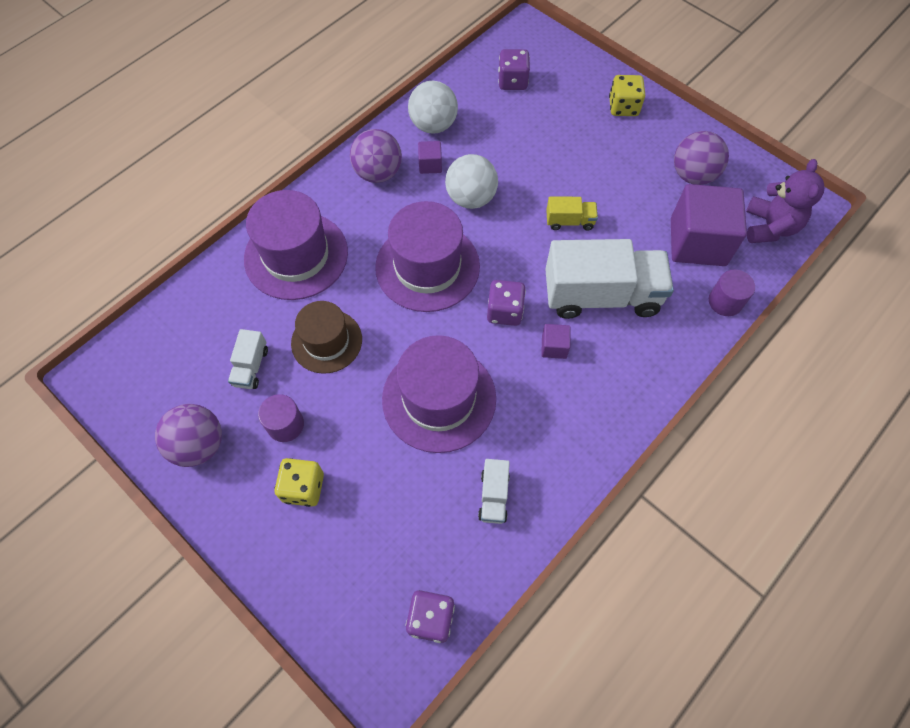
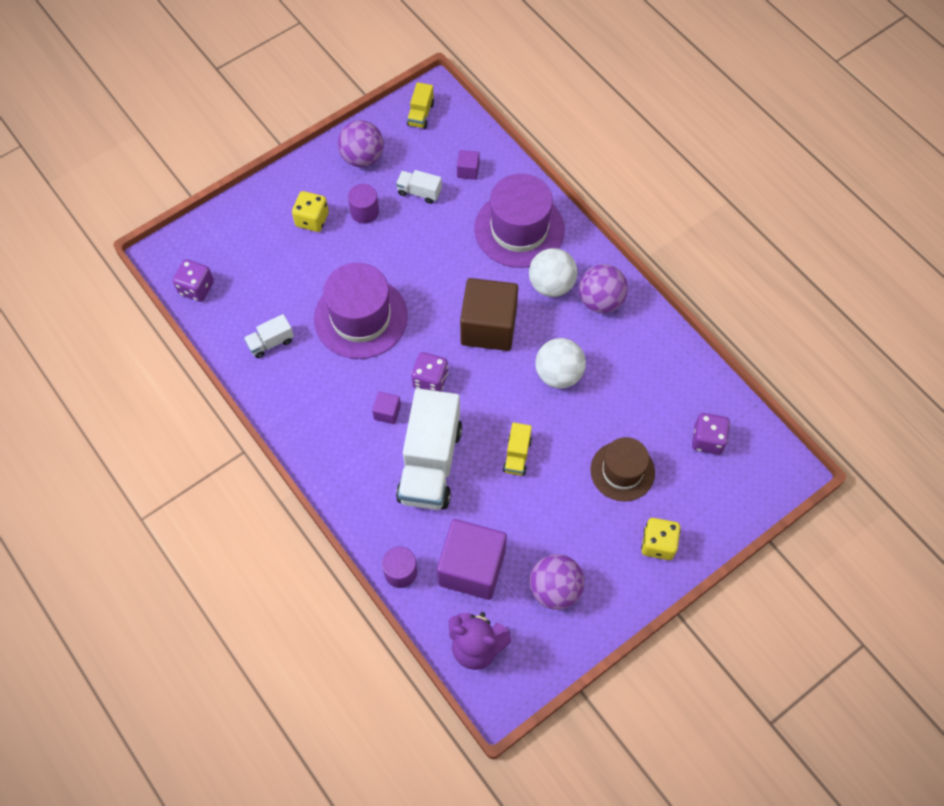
camera: 100 degrees right, 0 degrees up
(126, 387) = (421, 114): none -> yellow truck
(326, 341) = (430, 244): brown hat -> brown hat (622, 471)
(427, 267) = (488, 327): purple hat -> brown cube
(430, 165) = (604, 345): purple cube -> purple cube (468, 171)
(433, 125) = (654, 355): white ball -> white ball (551, 285)
(493, 496) = (271, 342): white truck -> white truck turned 45 degrees counterclockwise

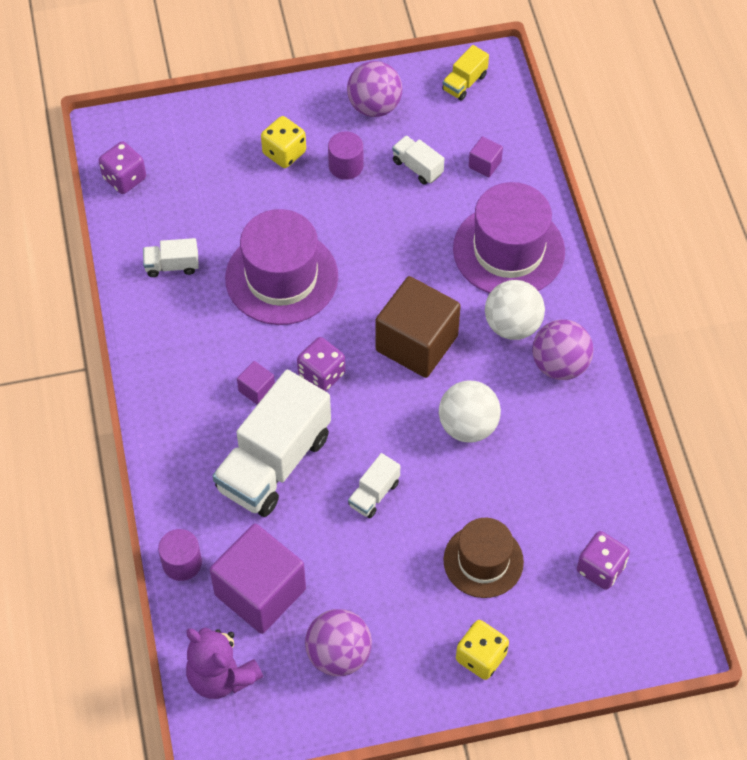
camera: 25 degrees right, 5 degrees down
(517, 455) = (374, 494): yellow truck -> white truck

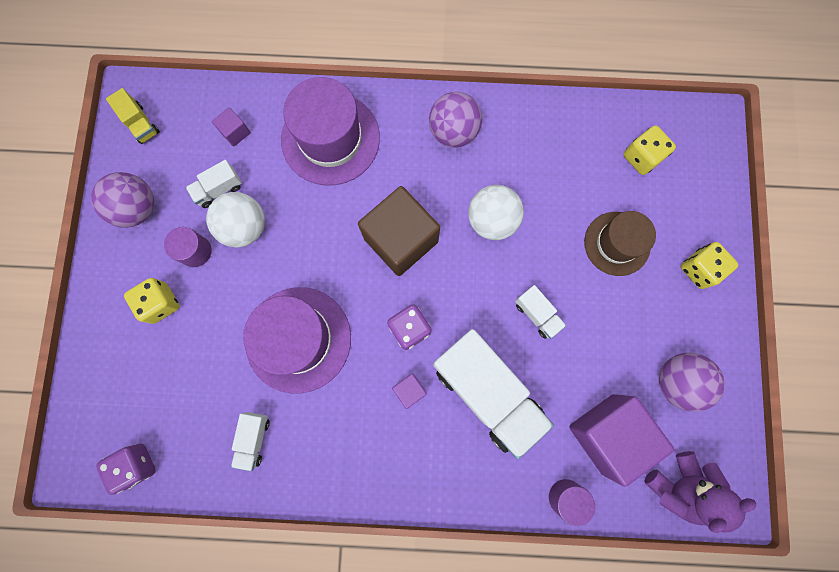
camera: 75 degrees left, 20 degrees up
(512, 325) = (405, 157): white ball -> white ball (245, 227)
(600, 568) = (641, 157): purple dice -> yellow dice

